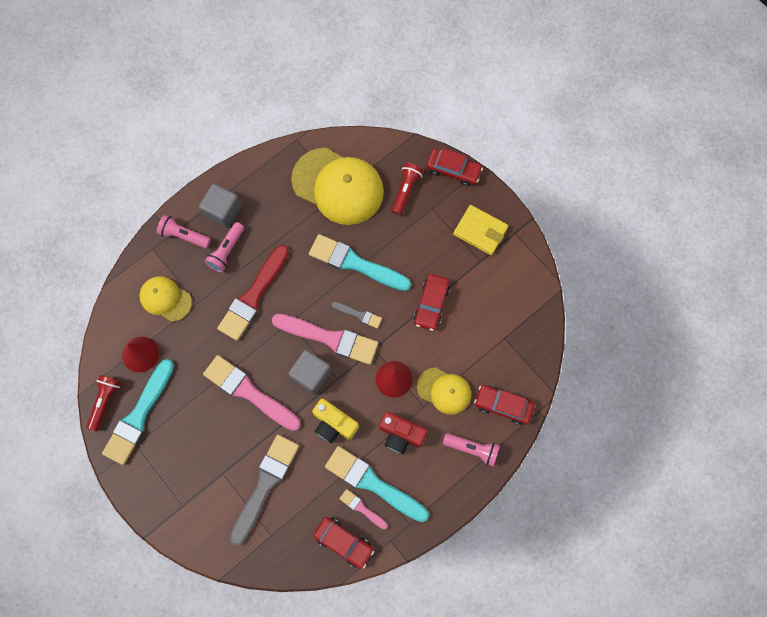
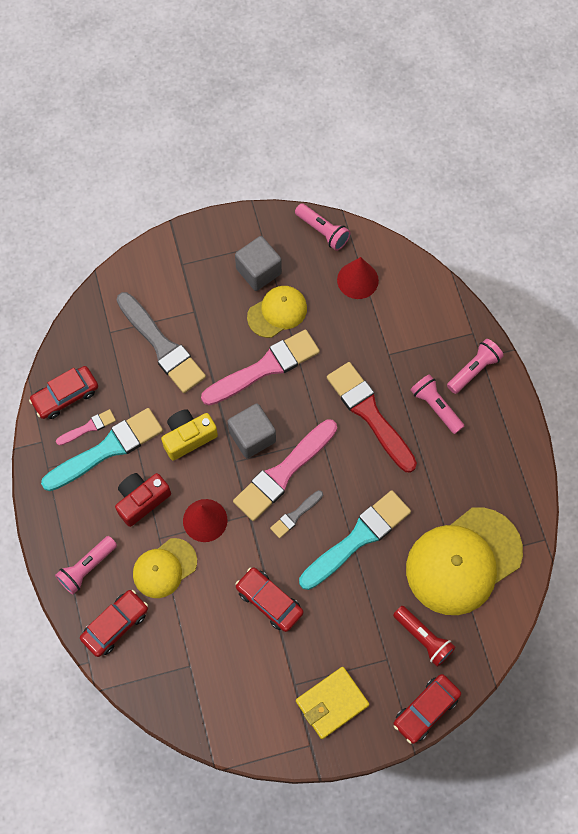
camera: 115 degrees right, 5 degrees down
(105, 401) = (323, 231): red flashlight -> pink flashlight
(139, 416) = (292, 256): turquoise brush -> none
(165, 299) = (407, 325): yellow cap -> yellow cap (277, 312)
(223, 211) = (486, 421): grey cube -> grey cube (258, 271)

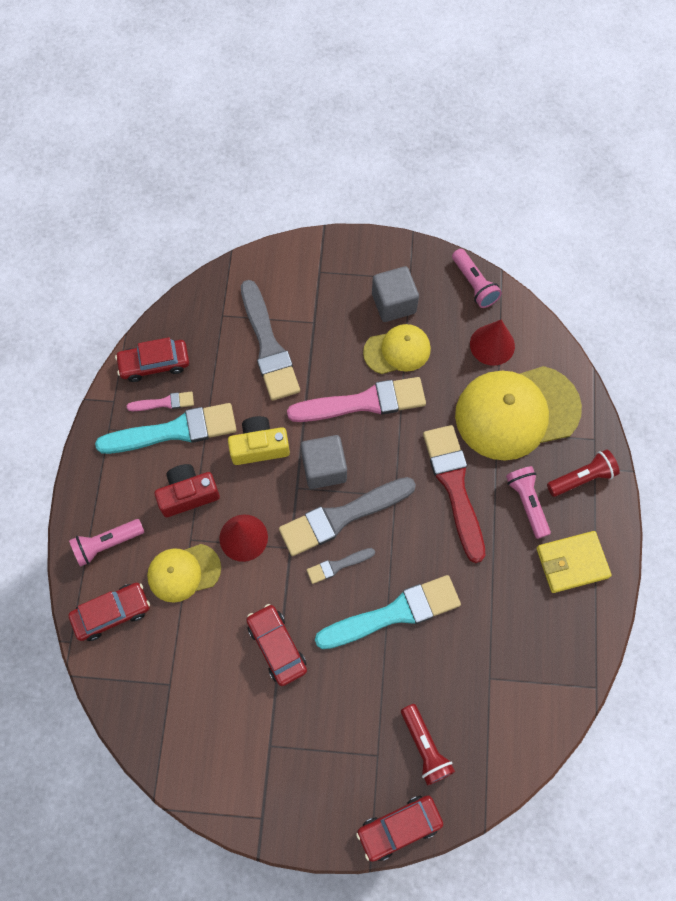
camera: 20 degrees right, 0 degrees up
(283, 473) = (342, 517): pink brush -> grey brush
(332, 703) = (301, 781): yellow wallet -> yellow wallet (572, 563)
(463, 561) = (498, 678): yellow cap -> yellow cap (516, 412)
(474, 370) = (582, 478): pink flashlight -> red flashlight

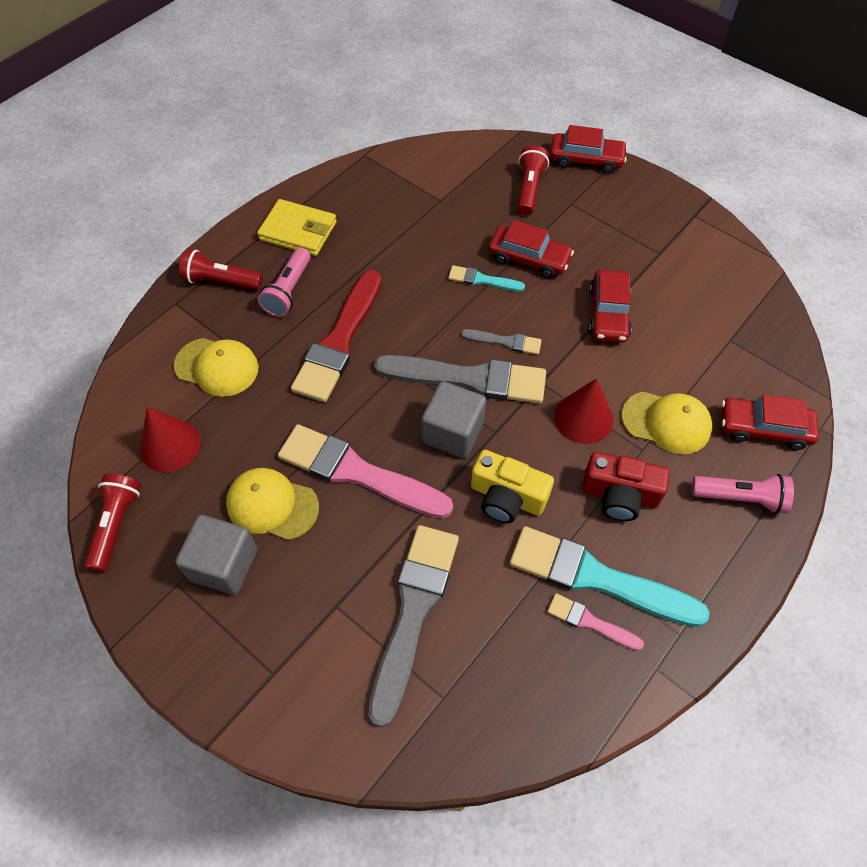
camera: 145 degrees left, 10 degrees down
(154, 364) = (574, 686): red car -> red car (529, 258)
(394, 613) = (482, 280): turquoise brush -> turquoise brush, size x0.48
(474, 284) = (116, 525): pink flashlight -> red flashlight
(516, 412) = (217, 367): yellow cap -> yellow cap, size x0.55

